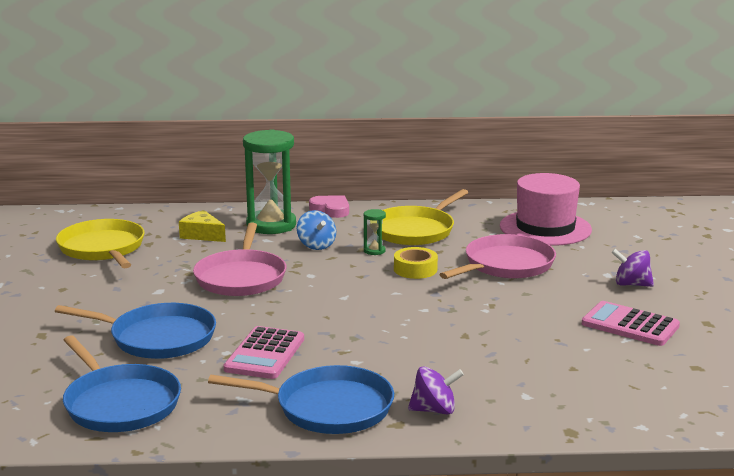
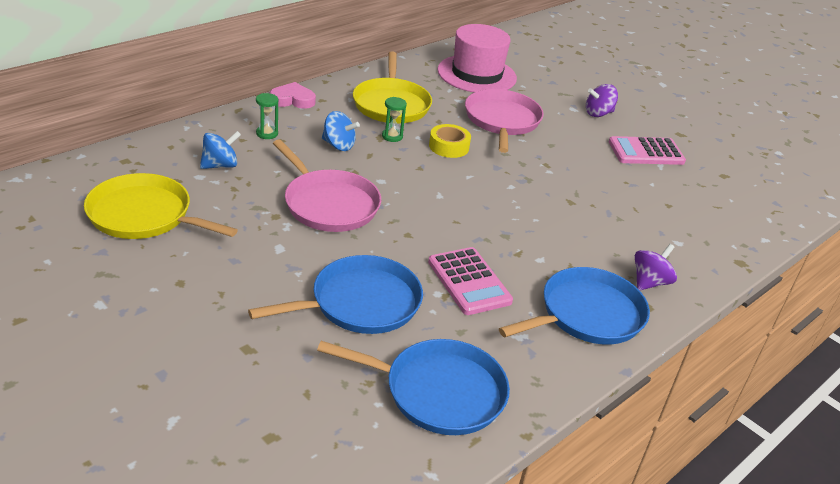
camera: 45 degrees left, 15 degrees up
(202, 235) = (220, 165): yellow cheese -> blue spinning top
(271, 225) = (267, 134): green hourglass -> green hourglass, size x0.42

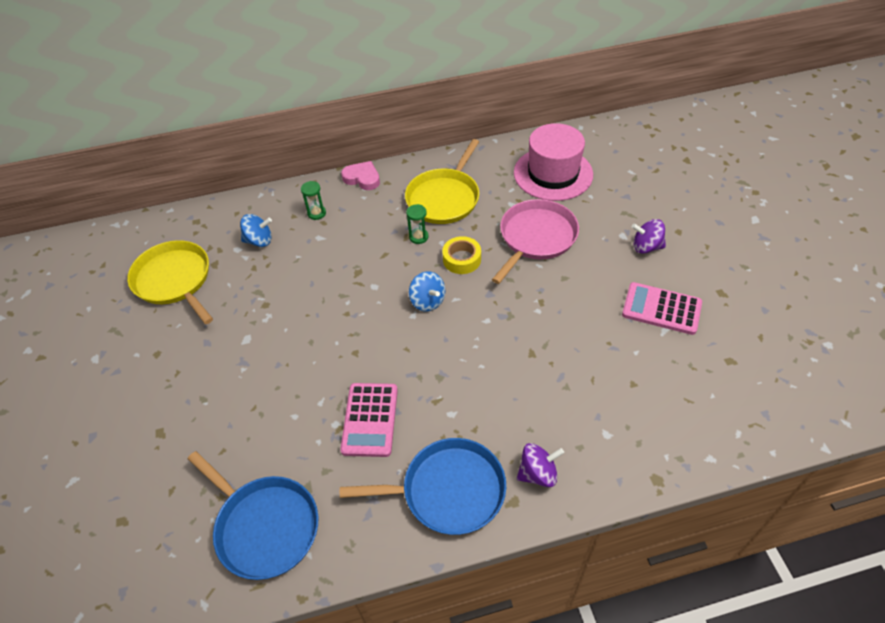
camera: 35 degrees right, 15 degrees up
(329, 204) = (314, 302): pink pan -> none
(338, 145) = (366, 238): blue spinning top -> blue spinning top (427, 301)
(360, 303) = (268, 414): blue pan -> none

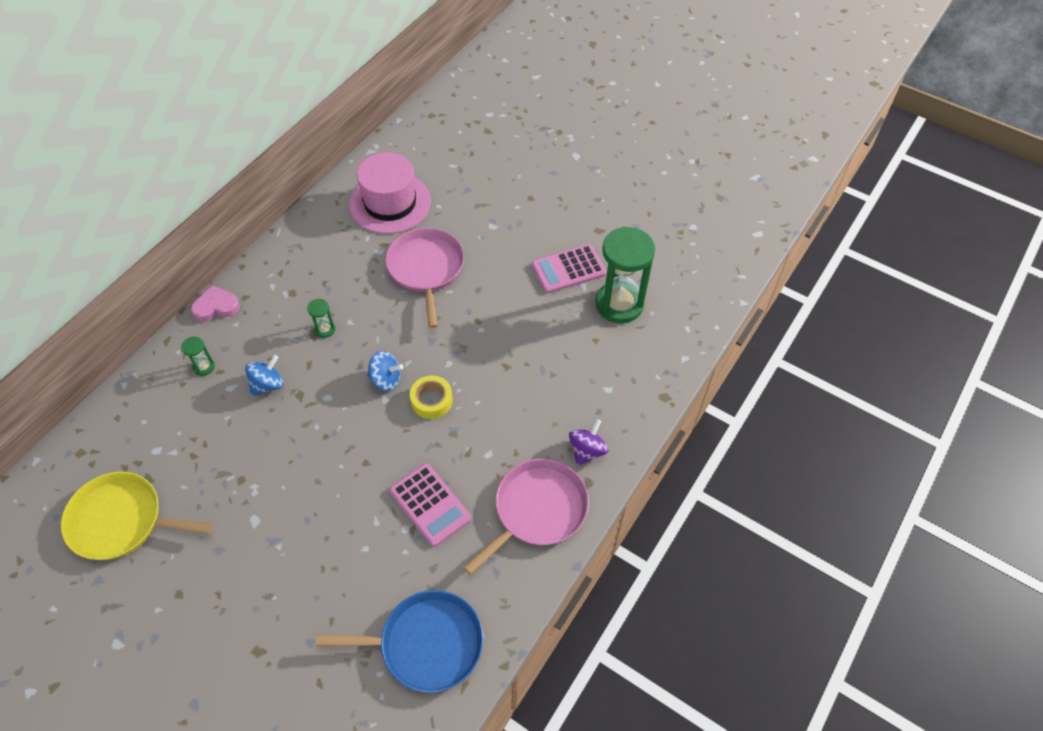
camera: 45 degrees left, 5 degrees up
(259, 241) = (171, 428): blue spinning top -> blue spinning top (267, 385)
(444, 198) = (314, 280): yellow pan -> none
(448, 490) = (537, 510): blue pan -> pink pan
(462, 259) = (381, 326): yellow tape -> yellow tape (431, 400)
(646, 247) = (517, 225): purple spinning top -> none
(685, 367) = (619, 304): none -> green hourglass

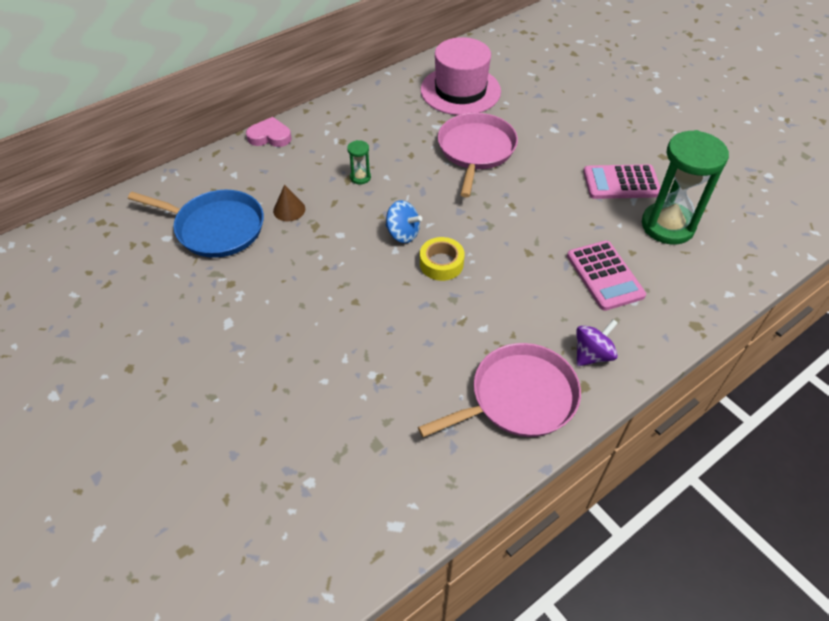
camera: 20 degrees right, 5 degrees down
(121, 521) = (108, 288): yellow pan -> none
(204, 367) = (238, 181): green hourglass -> none
(267, 385) = (289, 210): blue spinning top -> brown cone
(426, 644) = (352, 496): blue pan -> blue pan (216, 228)
(430, 505) = (405, 359): pink calculator -> pink calculator (604, 276)

